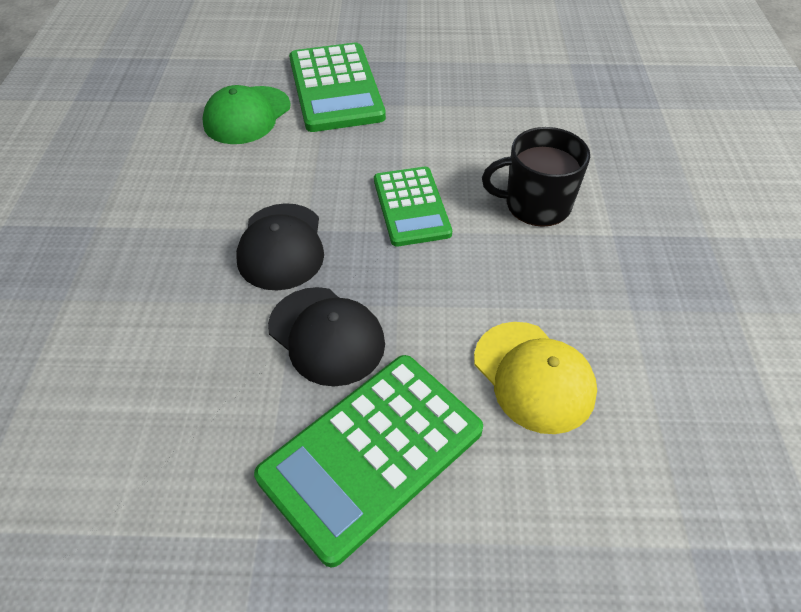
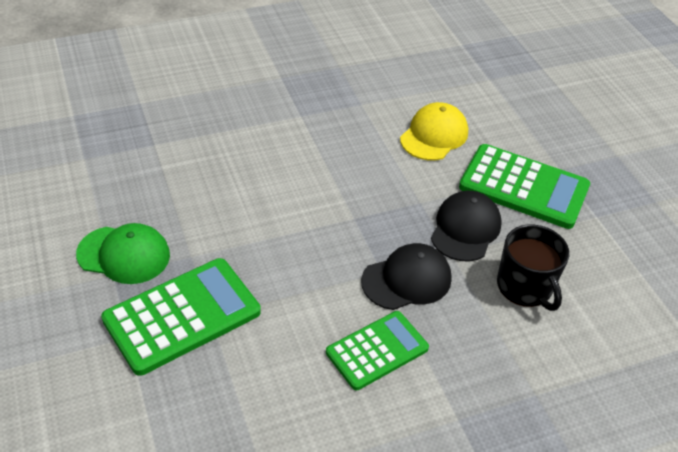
camera: 115 degrees left, 5 degrees down
(247, 115) = (256, 373): green cap -> green cap (124, 255)
(411, 207) = (325, 218): green calculator -> green calculator (377, 350)
(536, 204) = (289, 153): black mug -> black mug (525, 287)

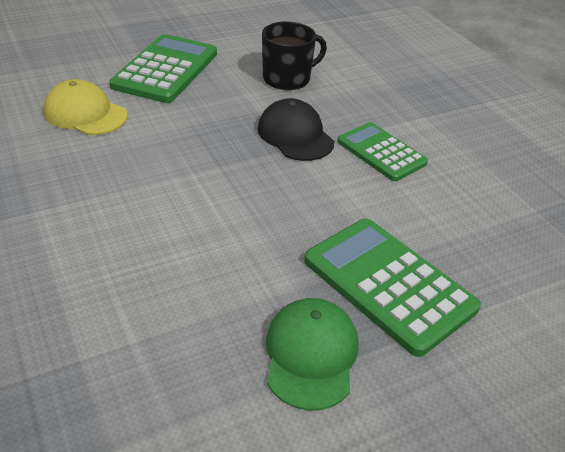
camera: 95 degrees left, 5 degrees down
(465, 229) = (224, 102): black cap -> none

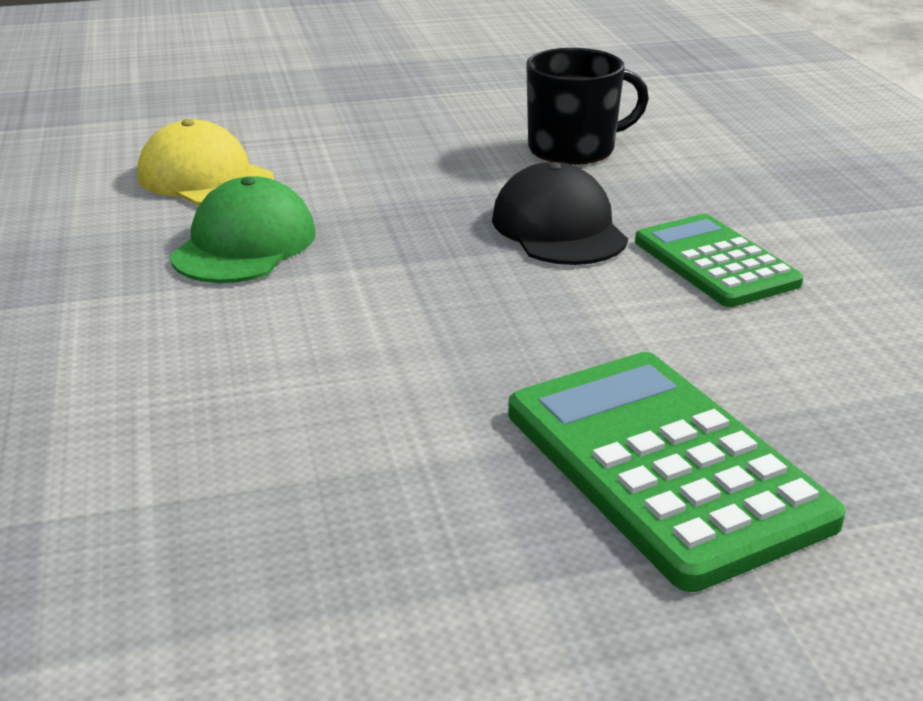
camera: 15 degrees right, 10 degrees down
(166, 70) = (363, 127): green calculator -> none
(311, 355) = (468, 562): green cap -> green cap (244, 244)

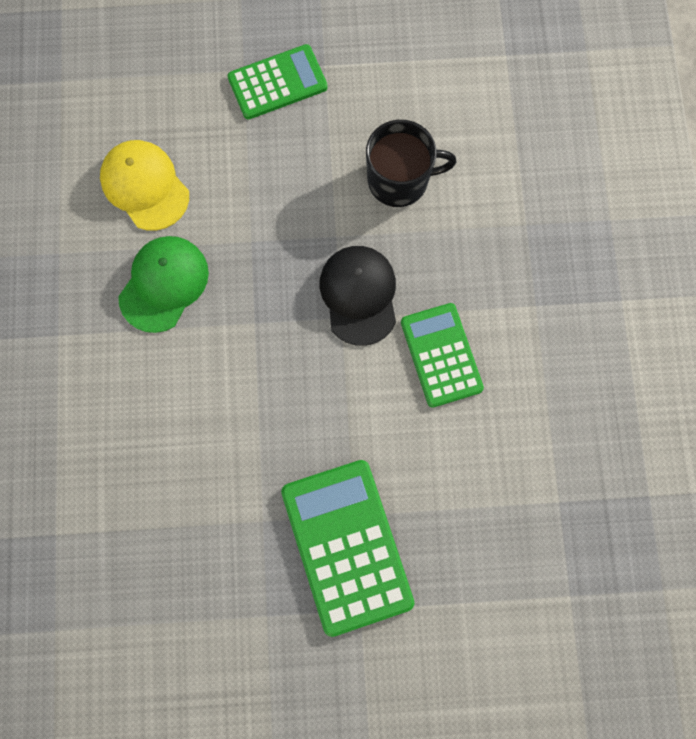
camera: 10 degrees right, 45 degrees up
(380, 106) = (277, 83): none -> green calculator

